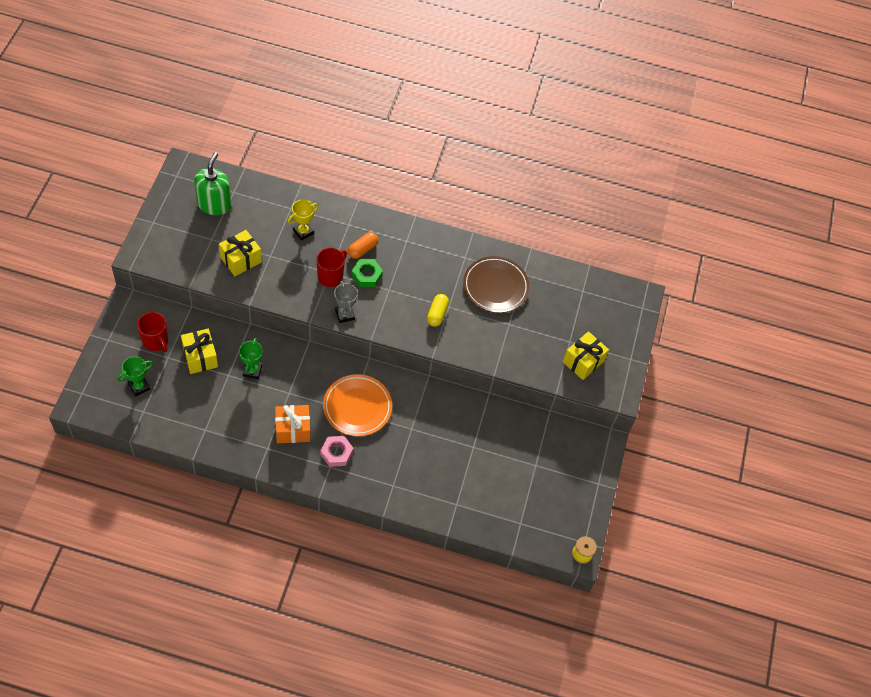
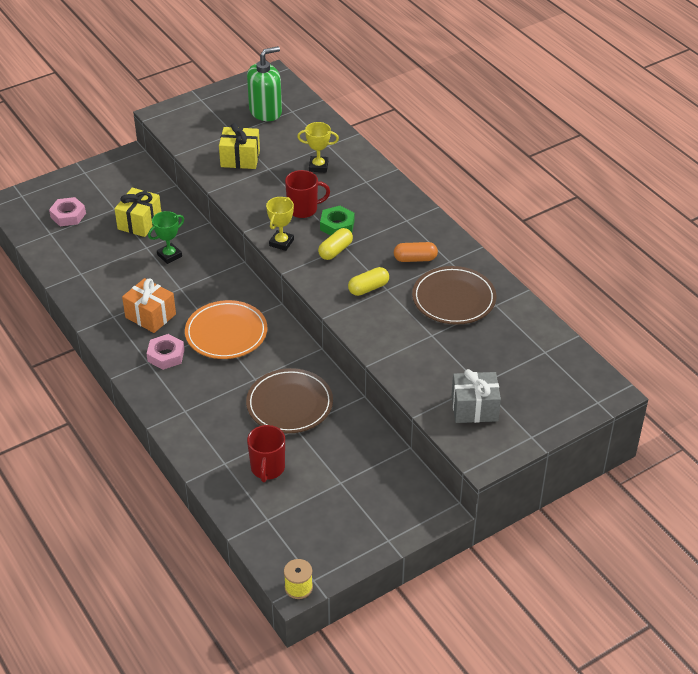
camera: 50 degrees right, 15 degrees down
(139, 387) = (68, 215): green trophy -> pink nut
(156, 341) = (119, 193): red mug -> red mug (267, 468)
(345, 315) = (281, 243): grey trophy -> yellow trophy
(362, 249) = (356, 205): orange capsule -> orange capsule (415, 259)
(386, 297) = (335, 251): none -> yellow capsule
(451, 432) = (289, 404): none -> brown plate
(583, 361) = (474, 408): yellow gift -> grey gift

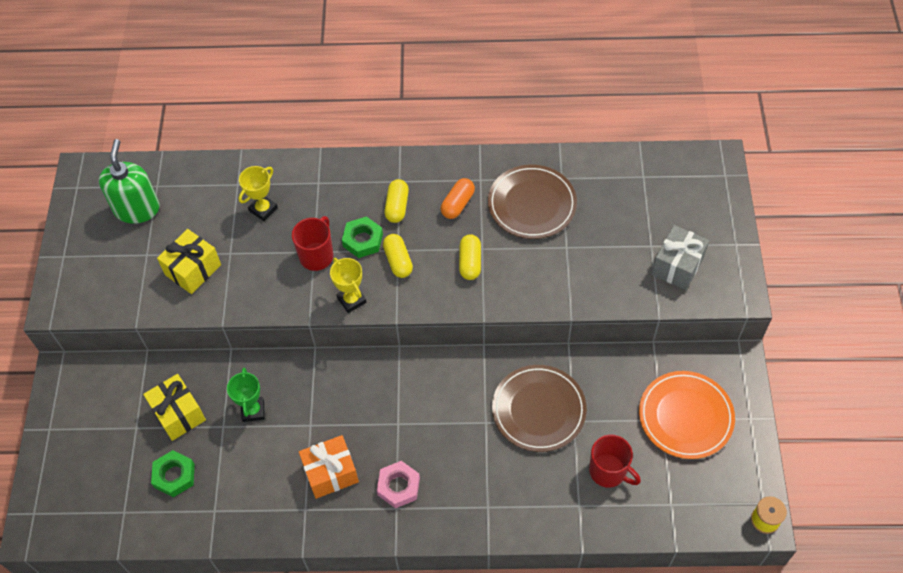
camera: 55 degrees left, 15 degrees up
(68, 215) = (109, 480): pink nut -> none
(92, 243) = (174, 475): none -> green nut
(226, 333) = (405, 415): orange plate -> orange plate (685, 416)
(382, 229) = (397, 206): none -> yellow capsule

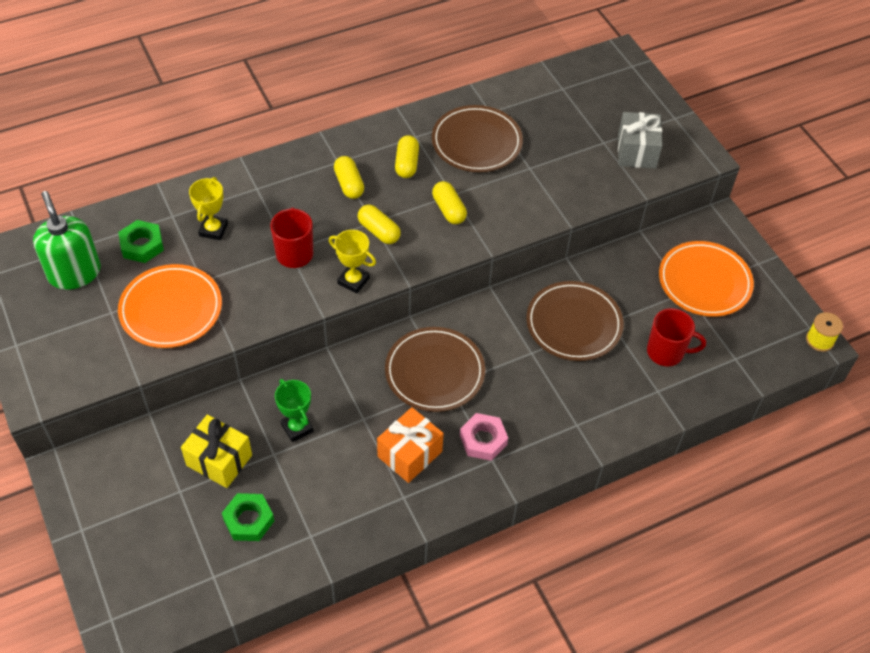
camera: 30 degrees left, 5 degrees down
(193, 270) = (171, 309): yellow gift -> orange plate
(363, 240) = (333, 224): green nut -> green nut (142, 245)
(392, 406) = (434, 372): none -> brown plate
(457, 204) = (407, 164): orange capsule -> yellow capsule

